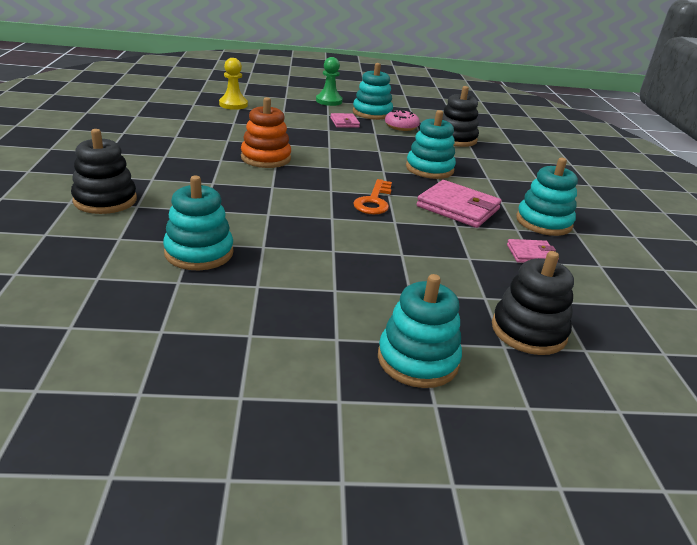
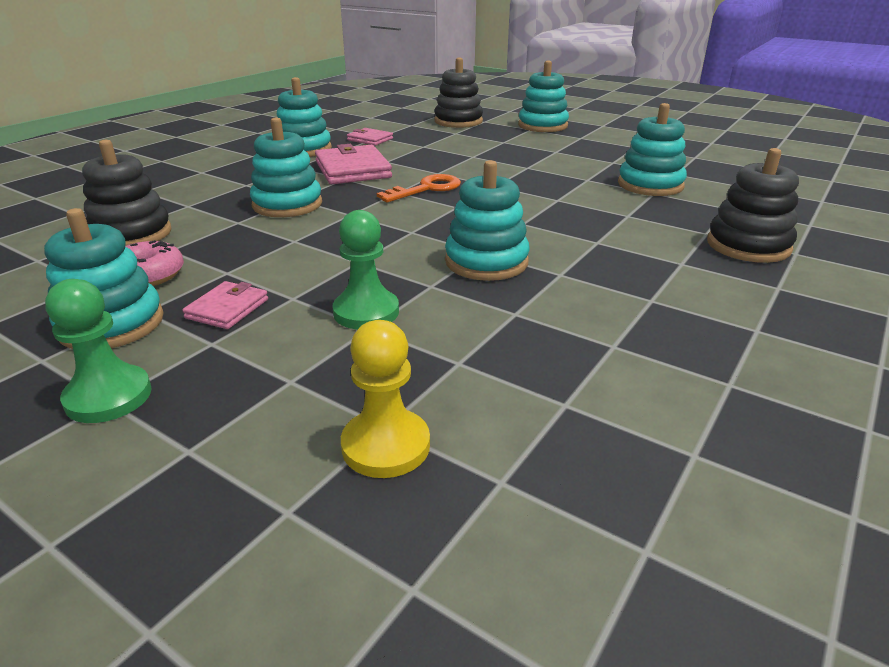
camera: 140 degrees left, 0 degrees up
(266, 158) = (486, 262): orange stacking toy -> turquoise stacking toy
(290, 130) = (366, 312): none -> green pawn

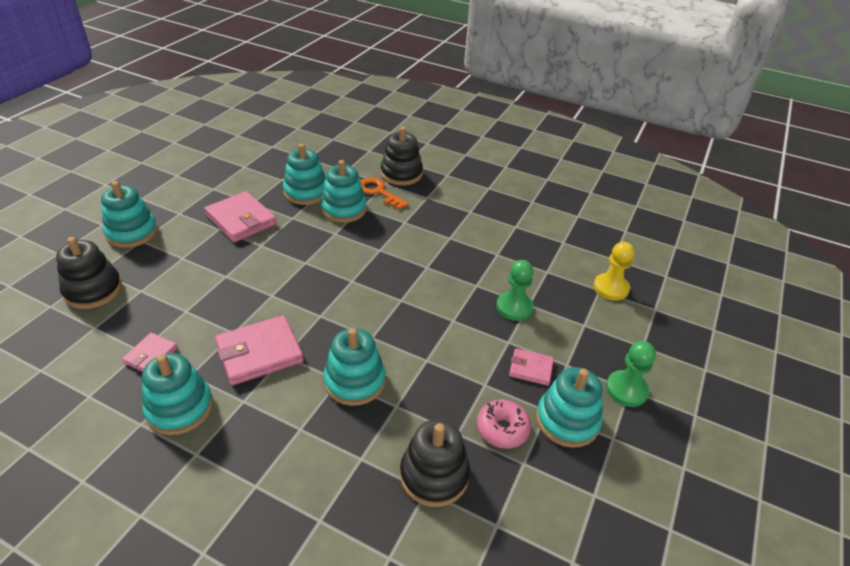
camera: 100 degrees left, 10 degrees up
(426, 189) = (314, 299): orange key -> orange key (379, 192)
(486, 262) = (441, 264): turquoise stacking toy -> turquoise stacking toy (344, 209)
(575, 158) = (241, 220): none -> pink wallet

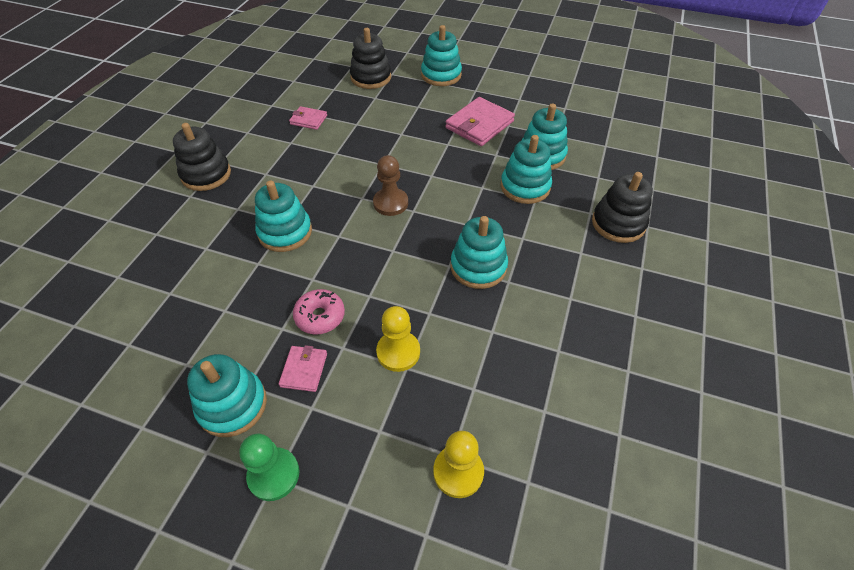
camera: 85 degrees right, 10 degrees up
(180, 408) = (259, 145): turquoise stacking toy -> turquoise stacking toy (478, 267)
(259, 353) = (314, 171): pink wallet -> none
(336, 295) = (390, 203): none -> brown pawn
(379, 192) = (569, 209): orange key -> none
(434, 475) = (183, 297): black stacking toy -> black stacking toy (206, 174)
(502, 429) = (226, 345): pink donut -> pink donut (320, 316)
(514, 307) = (398, 352): green pawn -> yellow pawn

